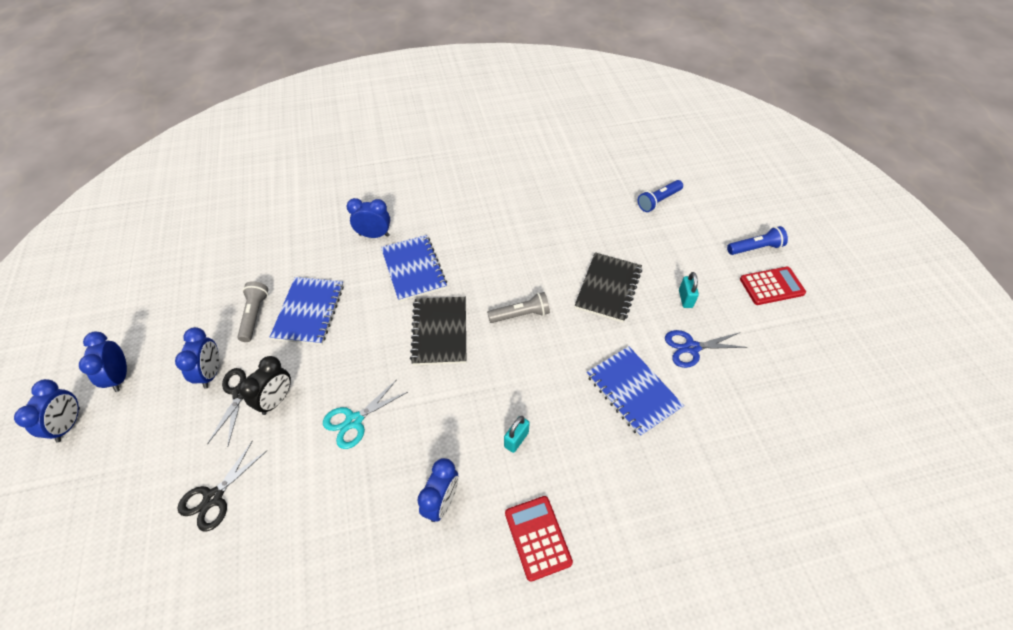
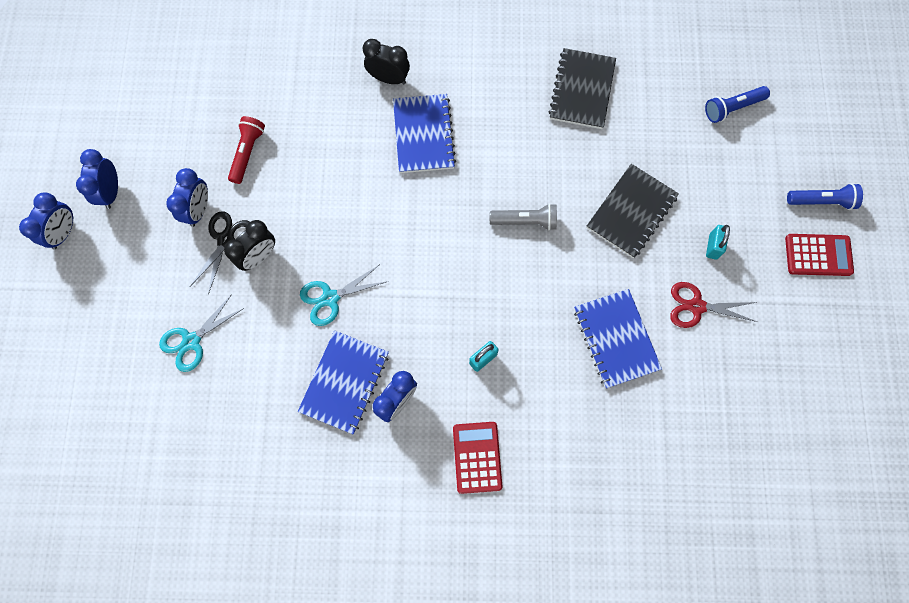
camera: 15 degrees right, 20 degrees up
(214, 497) = (191, 341): black scissors -> turquoise scissors
(254, 315) = (247, 153): grey flashlight -> red flashlight
(309, 312) = (304, 162): blue notebook -> blue notebook (344, 382)
(374, 235) = (389, 78): blue clock -> black clock
(439, 332) = (435, 220): black notebook -> black notebook (582, 90)
(691, 348) = (696, 306): blue scissors -> red scissors

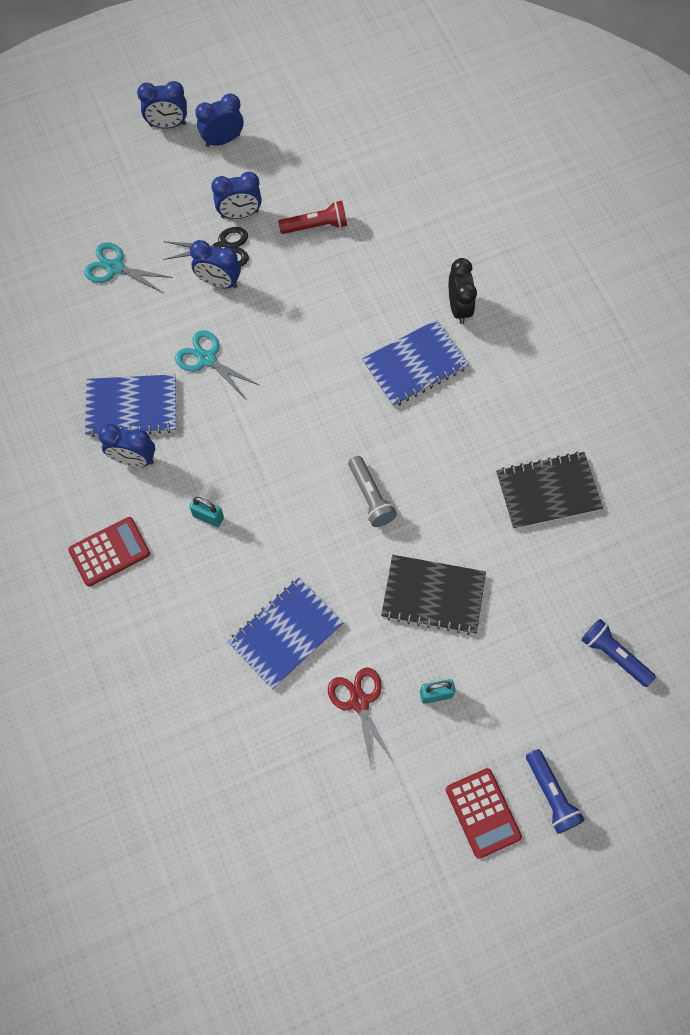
camera: 65 degrees right, 5 degrees down
(258, 256) = (219, 282): black clock -> blue clock

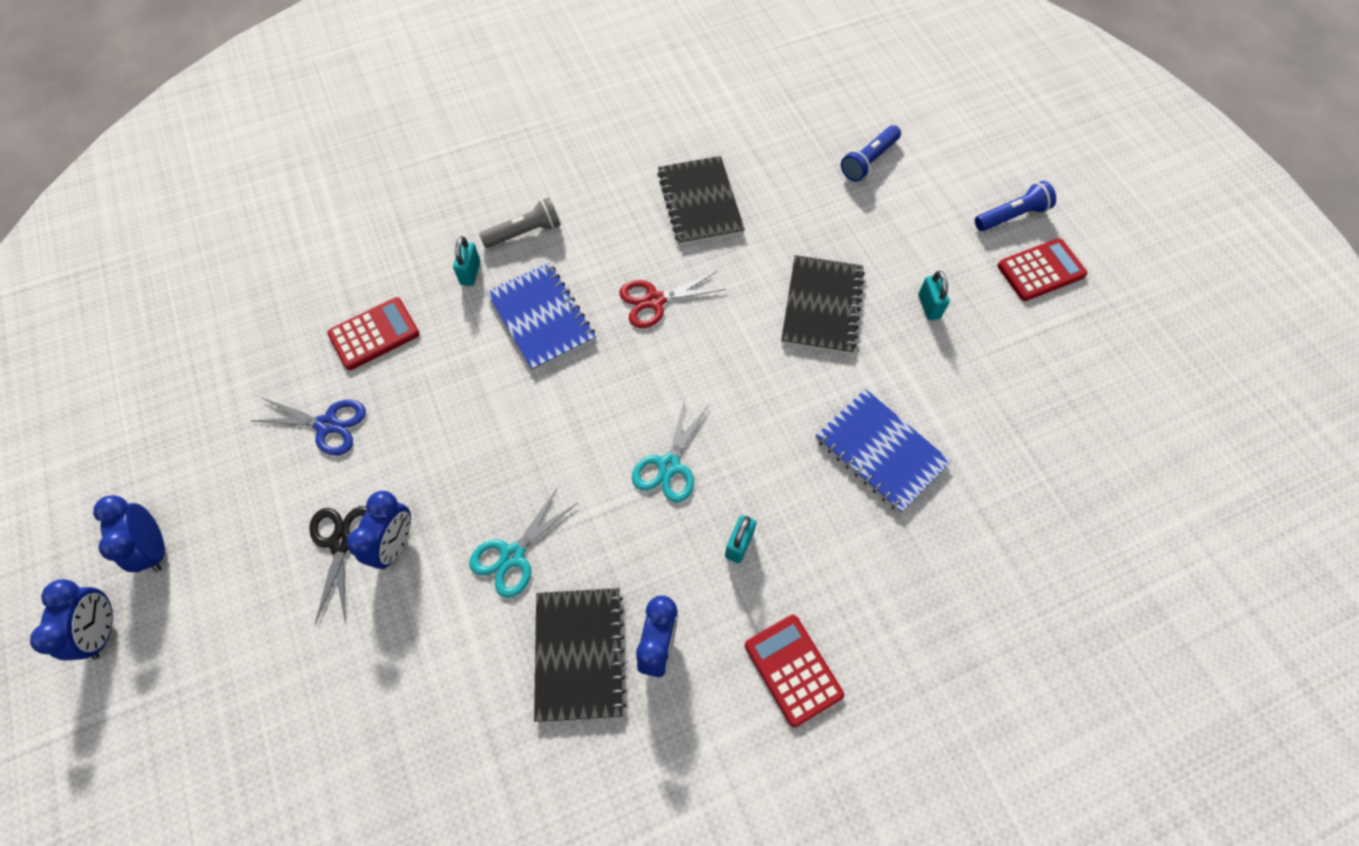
camera: 90 degrees left, 5 degrees down
(115, 267) = (346, 695): turquoise scissors -> turquoise scissors (669, 465)
(132, 407) = (579, 654): blue notebook -> black notebook
(239, 214) = (289, 521): blue clock -> none
(316, 226) = (327, 425): red flashlight -> blue scissors
(359, 702) = (948, 377): red scissors -> red scissors (655, 301)
(370, 497) = (708, 364): grey flashlight -> grey flashlight (525, 232)
(396, 245) = (374, 334): none -> red calculator
(459, 308) = (470, 273): black clock -> turquoise padlock

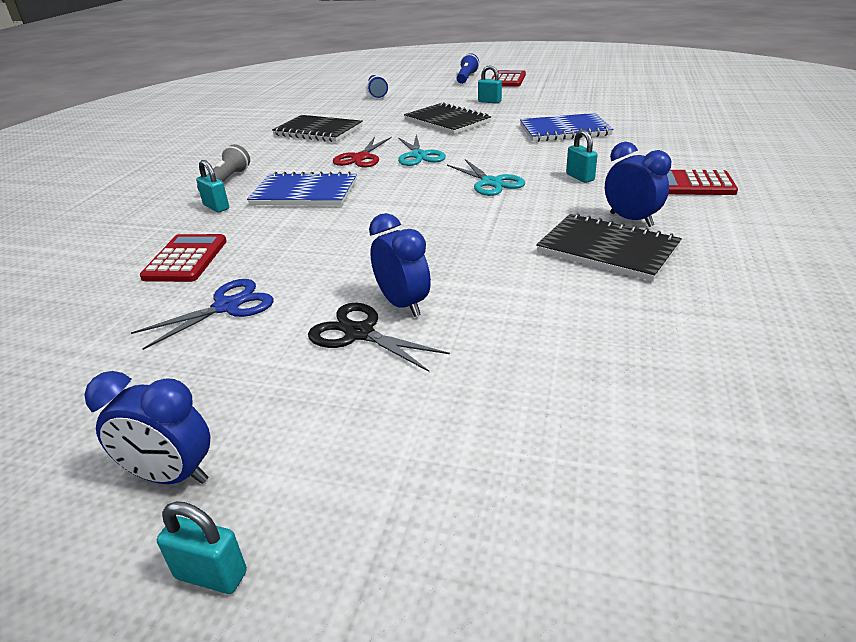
camera: 50 degrees left, 30 degrees down
(103, 631) = (211, 575): blue clock -> turquoise padlock
(513, 555) = (487, 254): turquoise scissors -> turquoise scissors (419, 155)

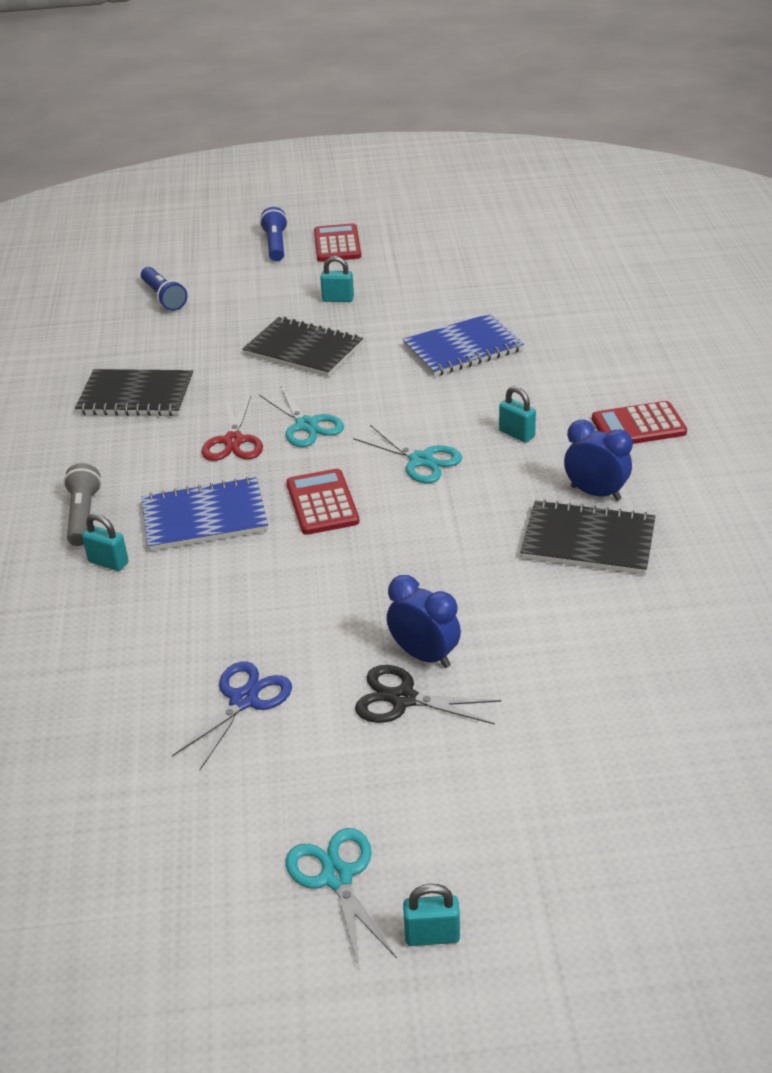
camera: 20 degrees left, 5 degrees up
(171, 476) = (337, 877): blue clock -> turquoise scissors
(185, 259) = (141, 649): red calculator -> red calculator (322, 503)

